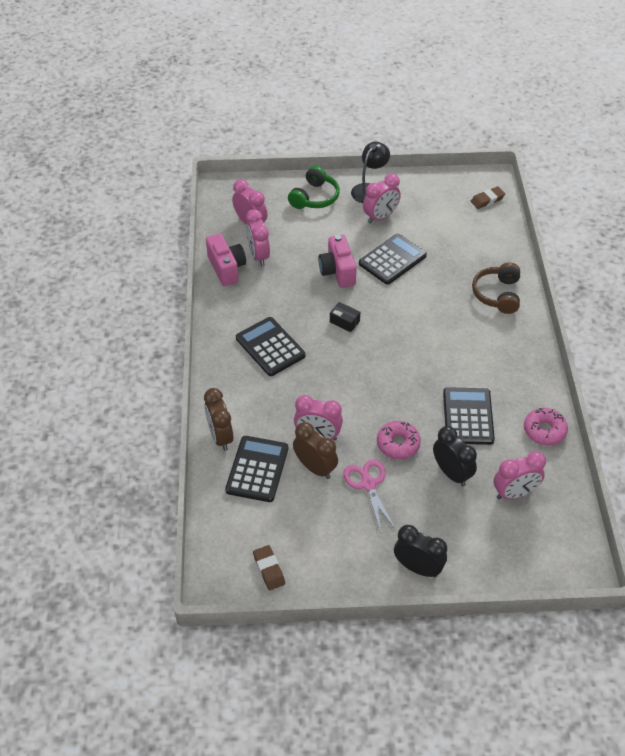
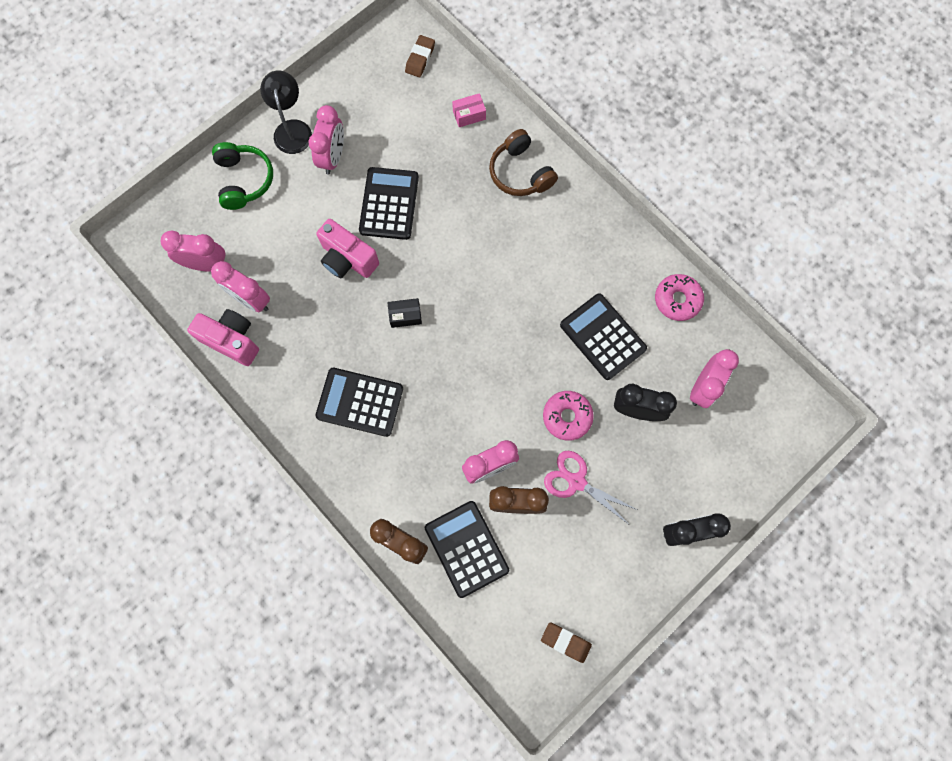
camera: 40 degrees left, 25 degrees up
(492, 245) = (469, 115): none -> pink box

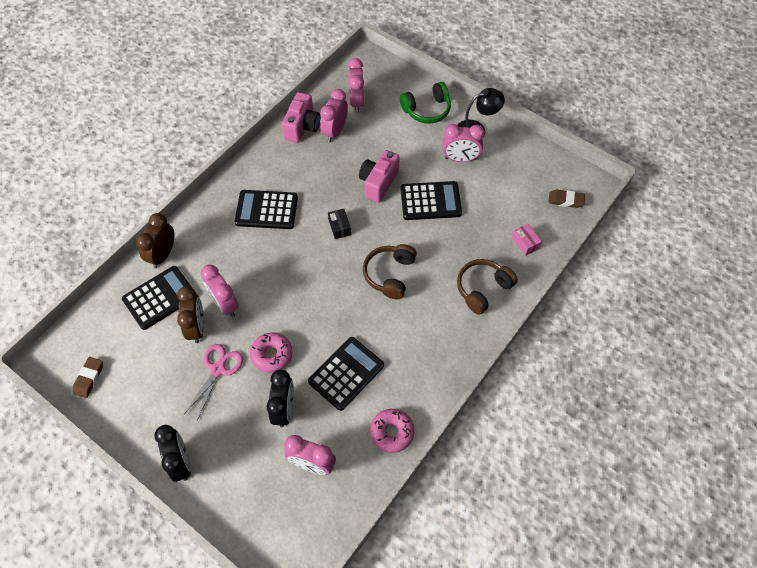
camera: 80 degrees right, 15 degrees down
(360, 402) = (266, 210): black calculator -> black calculator turned 90 degrees counterclockwise
(483, 269) = (389, 274): none -> brown headphones

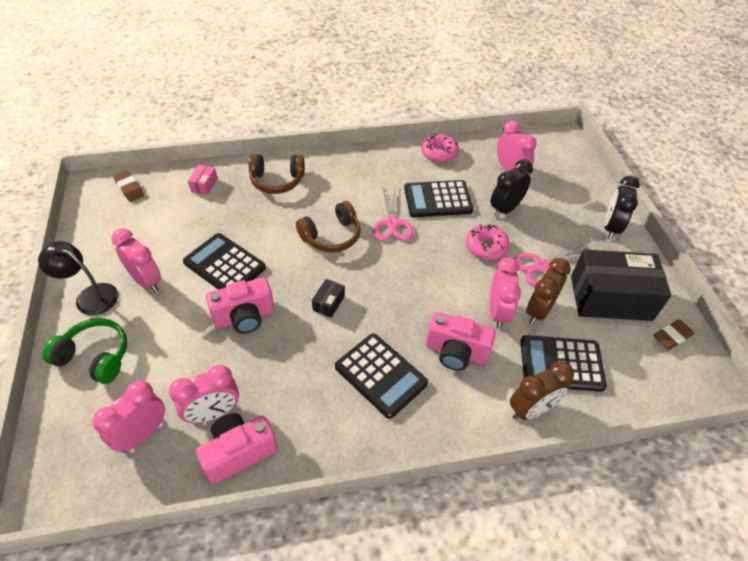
camera: 140 degrees left, 10 degrees down
(149, 380) = (610, 298): none -> black box
(232, 256) = (456, 352): none -> pink camera
(359, 320) = (392, 223): none -> pink scissors

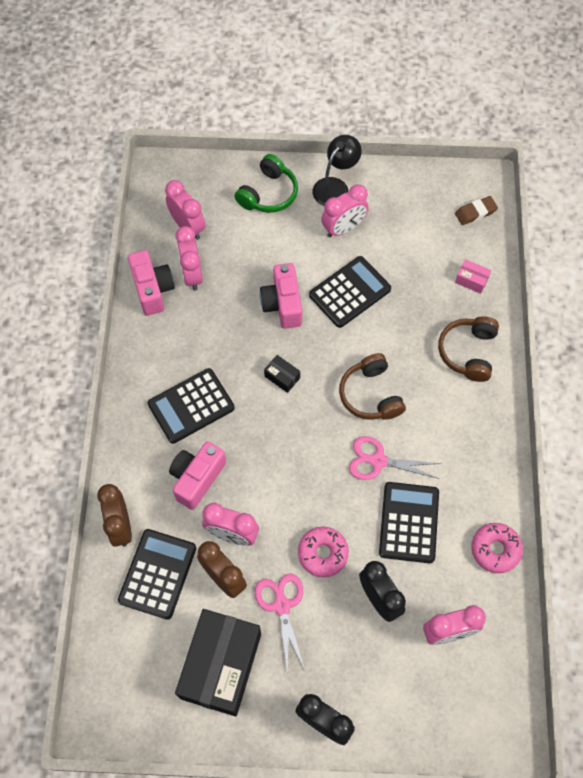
camera: 105 degrees right, 15 degrees up
(672, 336) = (156, 709): brown eraser -> none

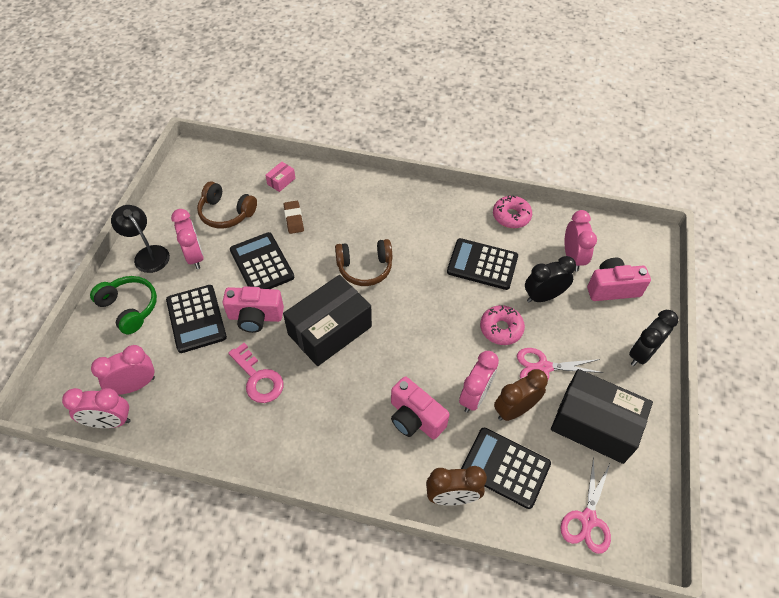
camera: 80 degrees left, 10 degrees down
(153, 290) = (196, 430): pink camera -> pink camera (612, 288)
(191, 406) = (339, 412): black calculator -> black calculator (196, 319)
(192, 274) = (192, 390): pink clock -> pink clock (109, 422)
(214, 326) = (258, 378): none -> pink key
(282, 377) = (329, 330): black box -> black box, size x2.50
(378, 461) = (425, 274): pink scissors -> pink scissors (588, 519)
(468, 352) = (344, 197): brown headphones -> brown headphones (226, 213)
(475, 212) = (219, 165): brown eraser -> brown eraser (294, 219)

